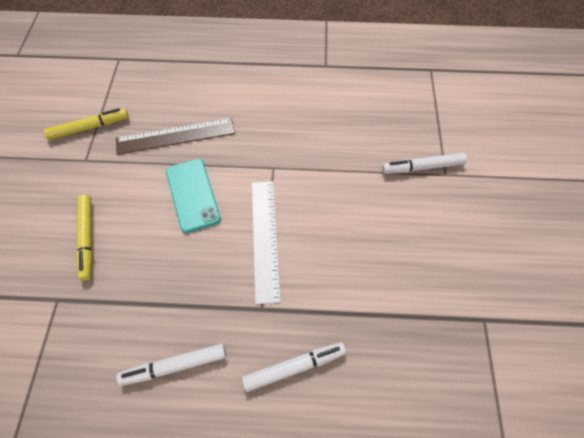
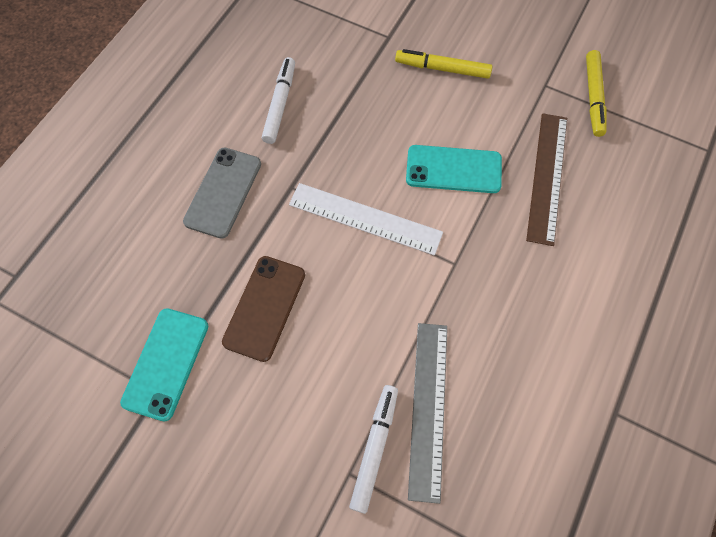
camera: 115 degrees right, 5 degrees up
(294, 367) = (223, 192): white marker -> grey phone
(376, 276) = (264, 307): none -> brown phone
(380, 149) = (428, 408): none -> grey ruler
(461, 326) = (166, 363): none -> turquoise phone

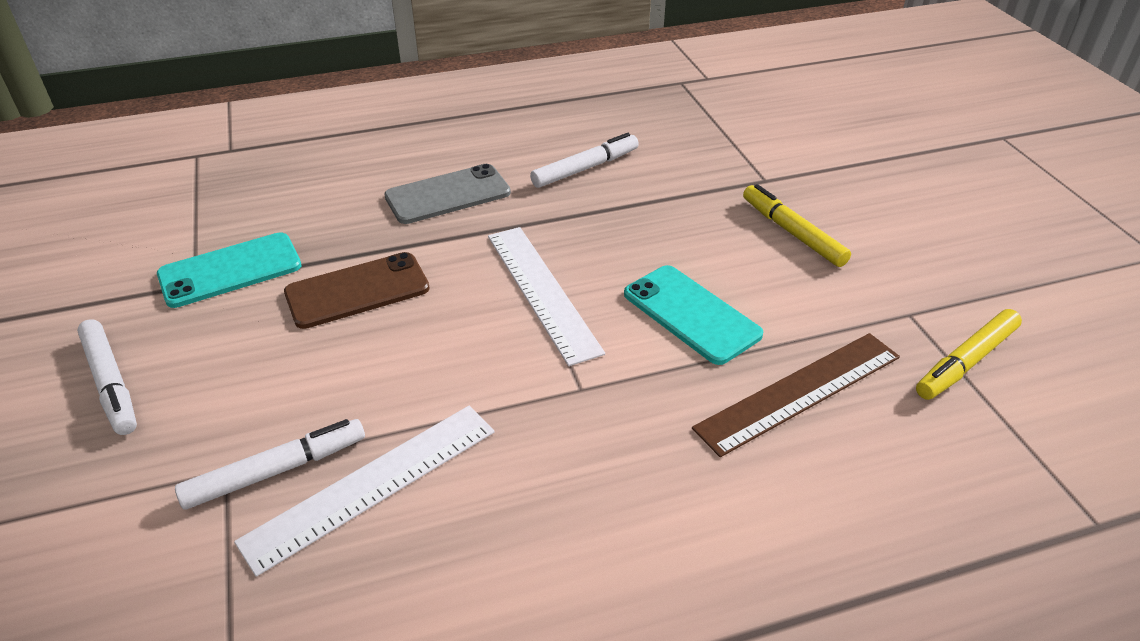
camera: 45 degrees right, 25 degrees down
(210, 495) = (111, 383): none -> white marker
(428, 408) = (372, 485): grey ruler -> white ruler

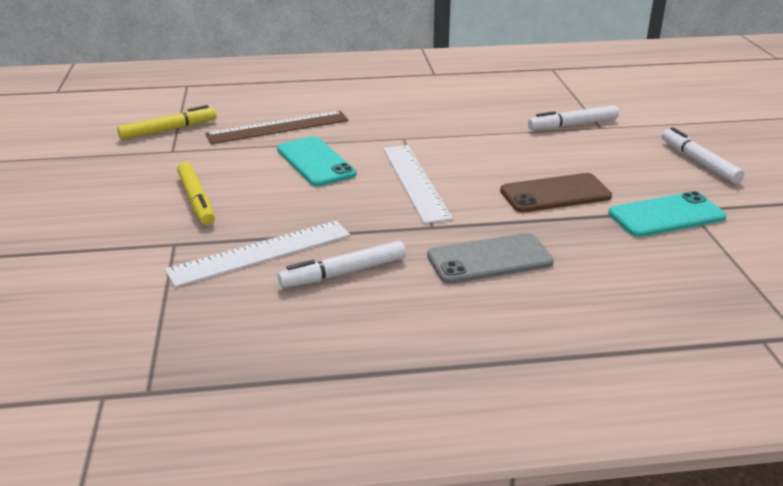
camera: 170 degrees left, 10 degrees down
(372, 485) = (520, 117): white ruler -> white ruler (260, 252)

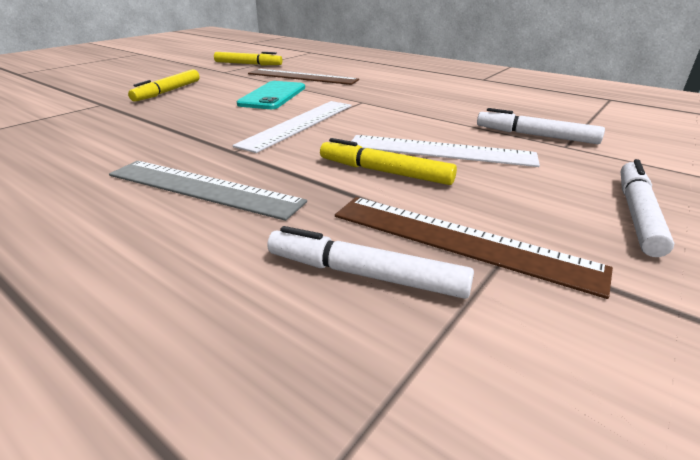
camera: 45 degrees right, 0 degrees up
(260, 252) = (114, 122): white ruler -> white ruler (440, 150)
(343, 273) = (110, 150): white marker -> white marker (365, 274)
(489, 259) = (203, 188): grey phone -> grey ruler
(555, 194) = (384, 172): brown phone -> yellow marker
(666, 215) = (460, 241): turquoise phone -> brown ruler

